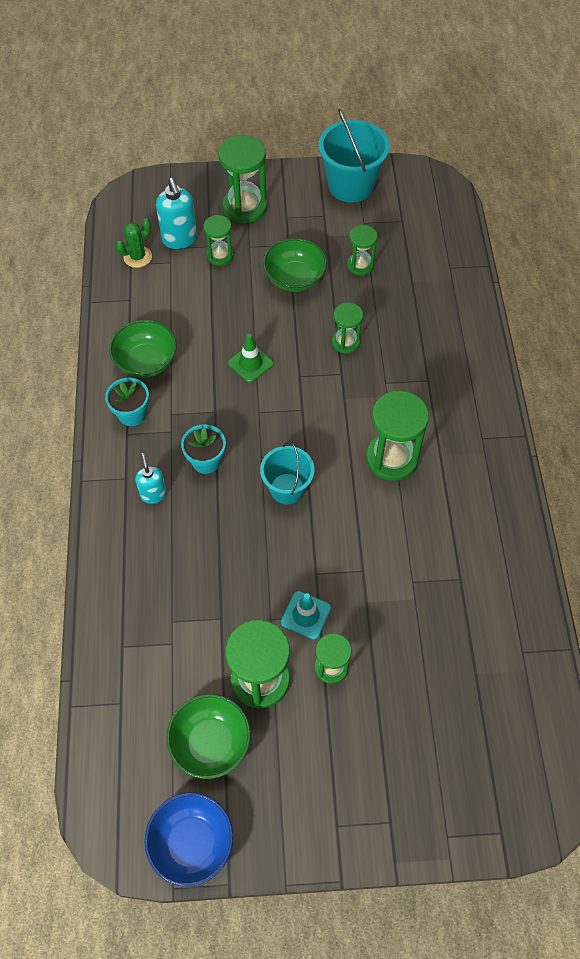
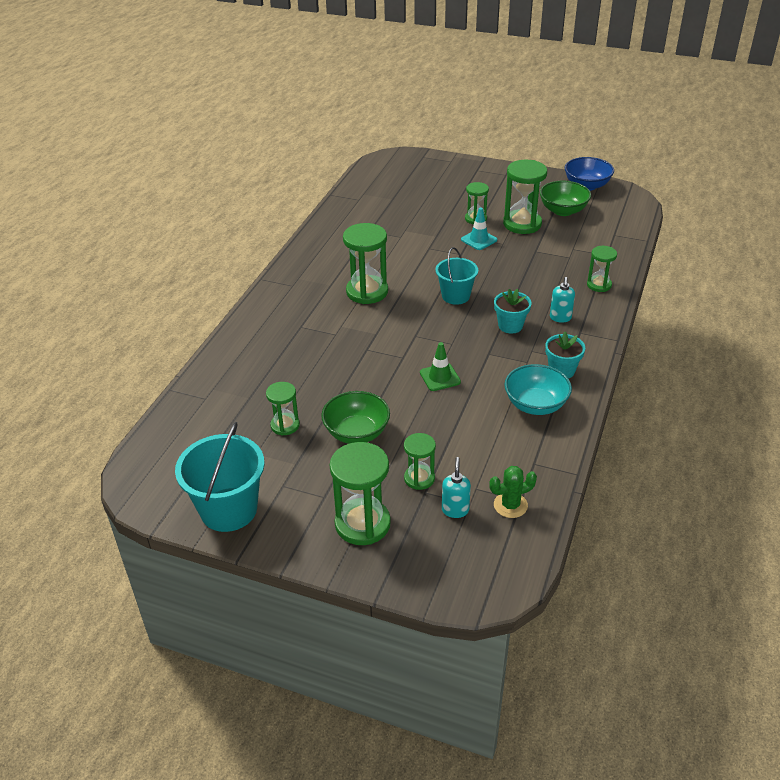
camera: 155 degrees left, 20 degrees down
(146, 362) = (535, 405): green bowl -> turquoise bowl
(180, 239) = (455, 510): turquoise soap dispenser -> turquoise soap dispenser, size x0.63
(345, 342) = (346, 369): green hourglass -> green hourglass (599, 285)

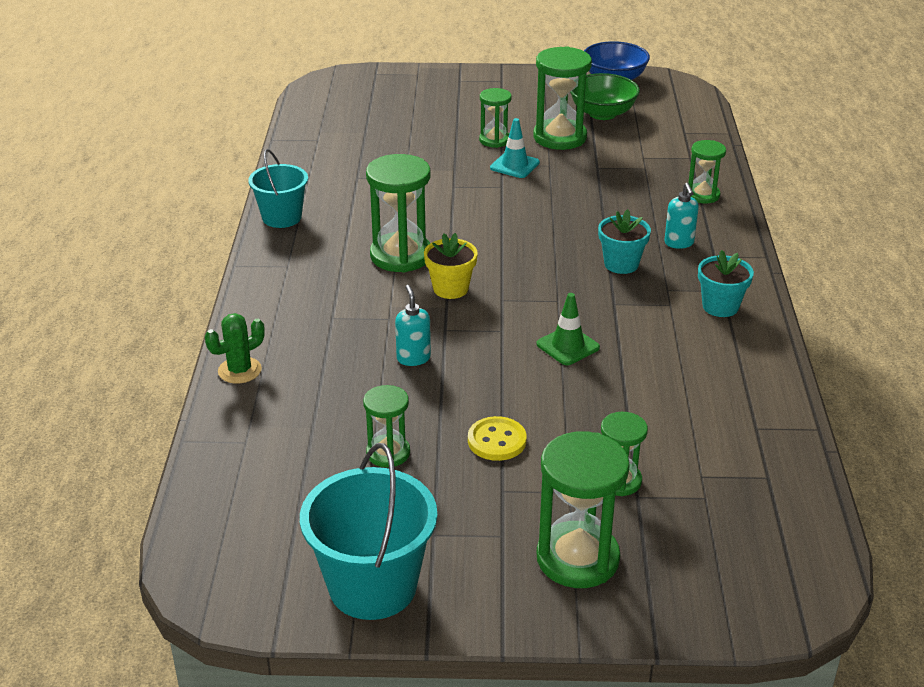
camera: 20 degrees left, 5 degrees down
(356, 433) = (497, 441): green bowl -> yellow button
(386, 321) = (450, 288): none -> yellow flower pot
(455, 296) = (526, 240): turquoise bucket -> turquoise bucket (282, 217)
(455, 510) = (691, 510): turquoise soap dispenser -> turquoise soap dispenser (413, 358)
(510, 505) = (758, 487): green cactus -> green cactus (239, 370)
(535, 405) = (713, 355): turquoise bowl -> none

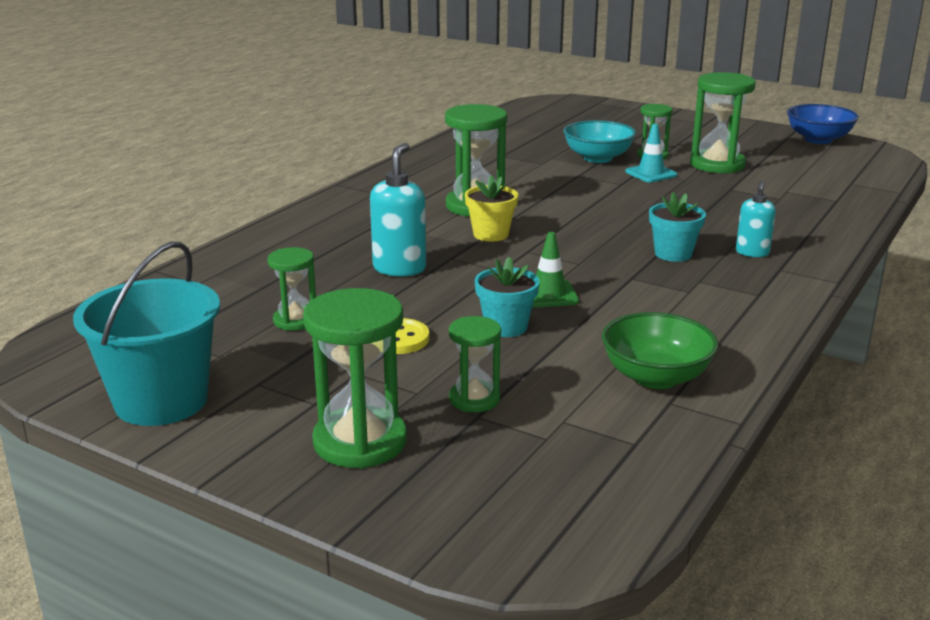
camera: 30 degrees right, 10 degrees down
(239, 370) = (254, 242): green cactus -> none
(282, 217) = (410, 166): turquoise bucket -> none
(413, 358) = (399, 268): turquoise soap dispenser -> turquoise soap dispenser, size x1.58
(449, 156) = (598, 158): none -> turquoise bowl
(602, 113) = (779, 158): green bowl -> green bowl (656, 377)
(703, 195) = (819, 227): green hourglass -> none
(720, 306) = (741, 305): turquoise flower pot -> turquoise flower pot (506, 327)

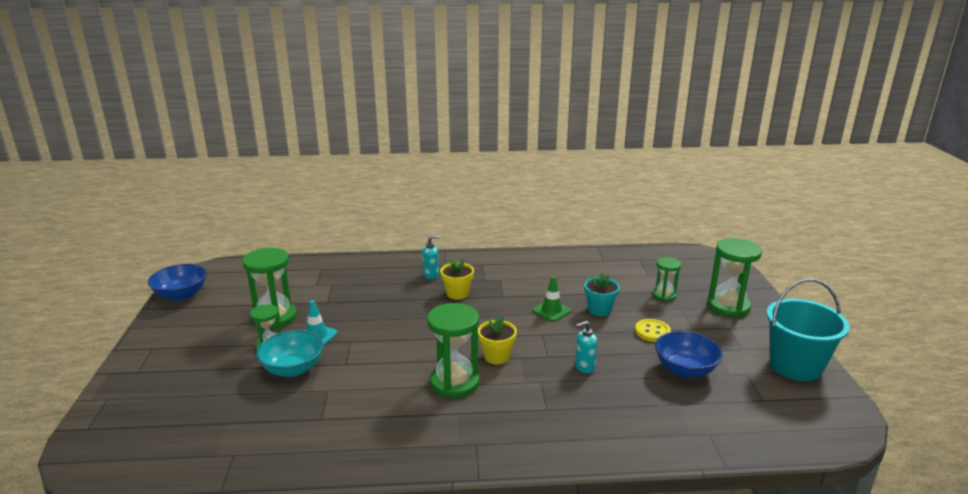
camera: 125 degrees left, 0 degrees up
(295, 320) = (685, 369): green hourglass -> blue bowl
(399, 268) = (584, 367): turquoise soap dispenser -> turquoise soap dispenser, size x0.63
(656, 377) = (589, 267): green bowl -> none
(673, 254) = (457, 293): turquoise flower pot -> yellow flower pot

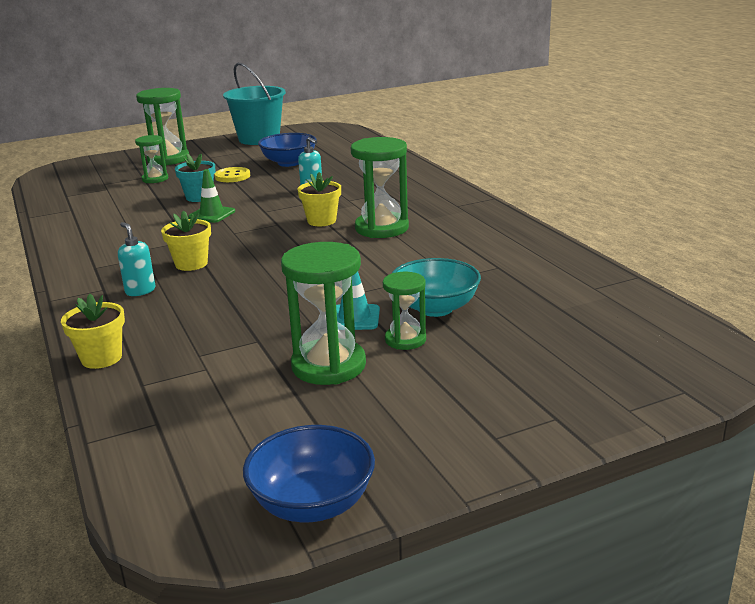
camera: 110 degrees left, 0 degrees up
(359, 261) = (101, 358): none -> yellow flower pot

